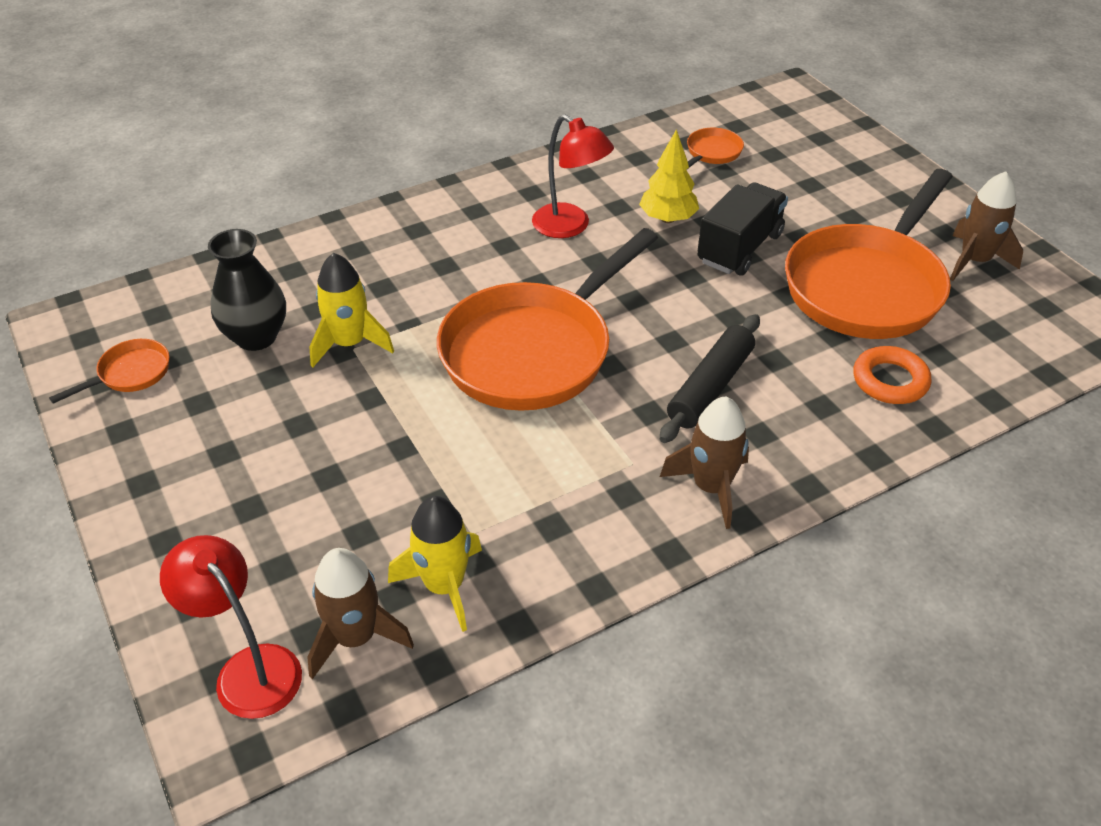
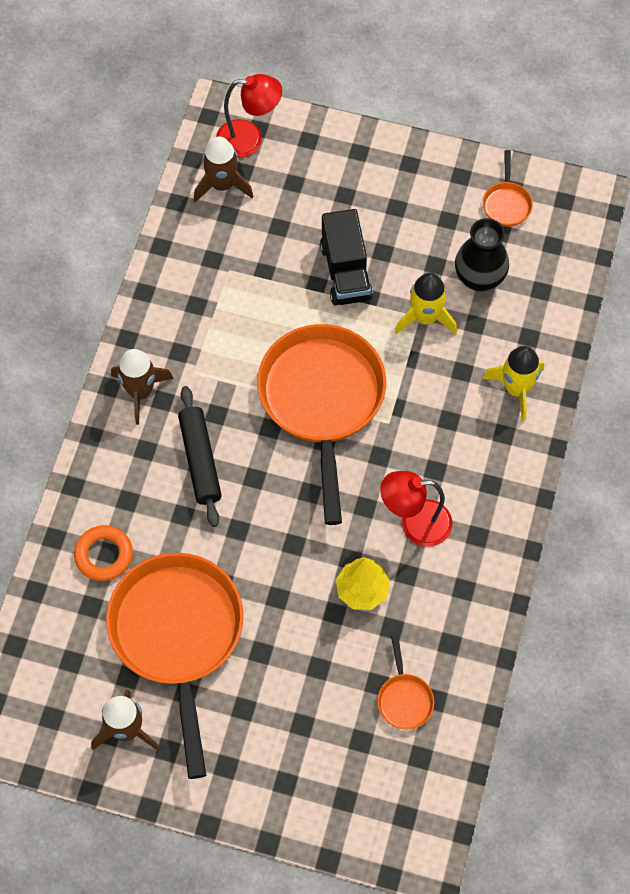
camera: 135 degrees right, 20 degrees up
(444, 586) = (212, 236): yellow rocket -> yellow rocket (516, 389)
(739, 248) = (288, 601): black truck -> black truck (345, 272)

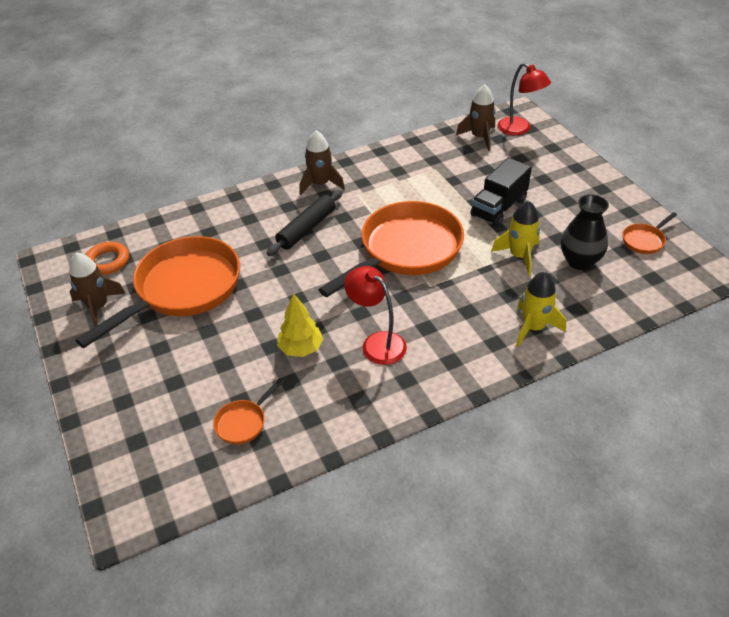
camera: 50 degrees right, 20 degrees down
(104, 555) = (205, 231): orange ring -> orange ring (107, 261)

